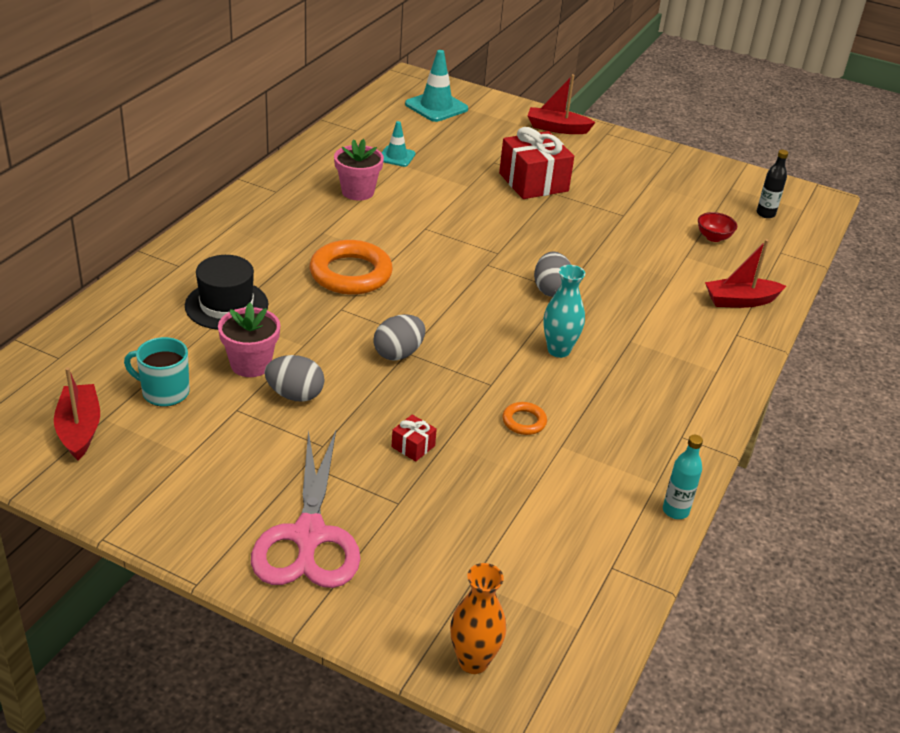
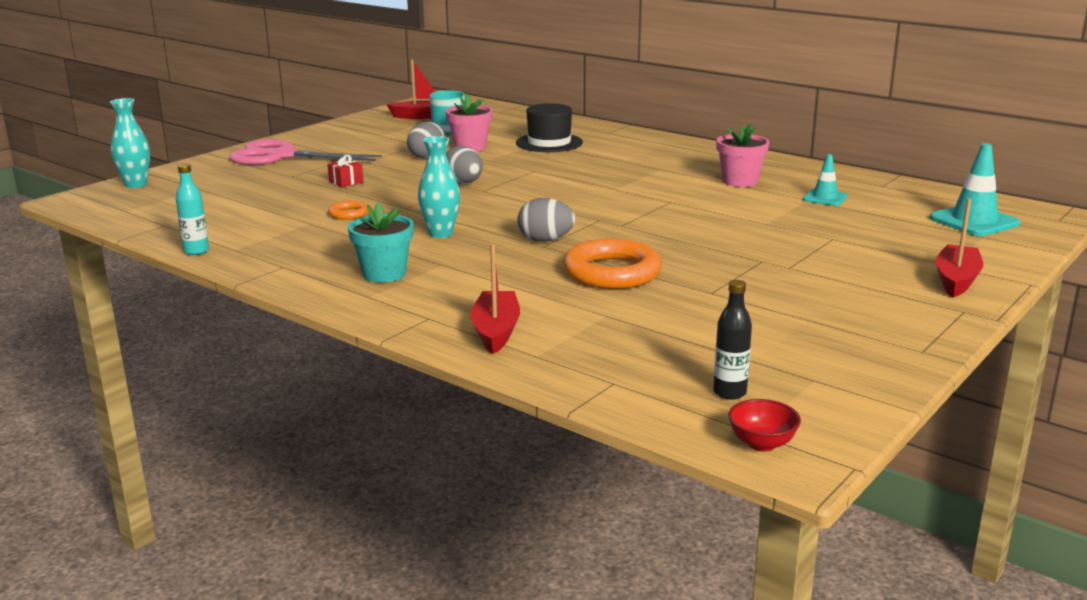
camera: 105 degrees right, 15 degrees down
(351, 274) = (588, 174): orange ring -> orange ring (612, 272)
(473, 661) = (136, 185): orange vase -> turquoise vase
(533, 182) = (785, 253): red gift -> none
(668, 370) = (384, 274): none -> turquoise flower pot
(713, 237) = (654, 340): red bowl -> red bowl (762, 444)

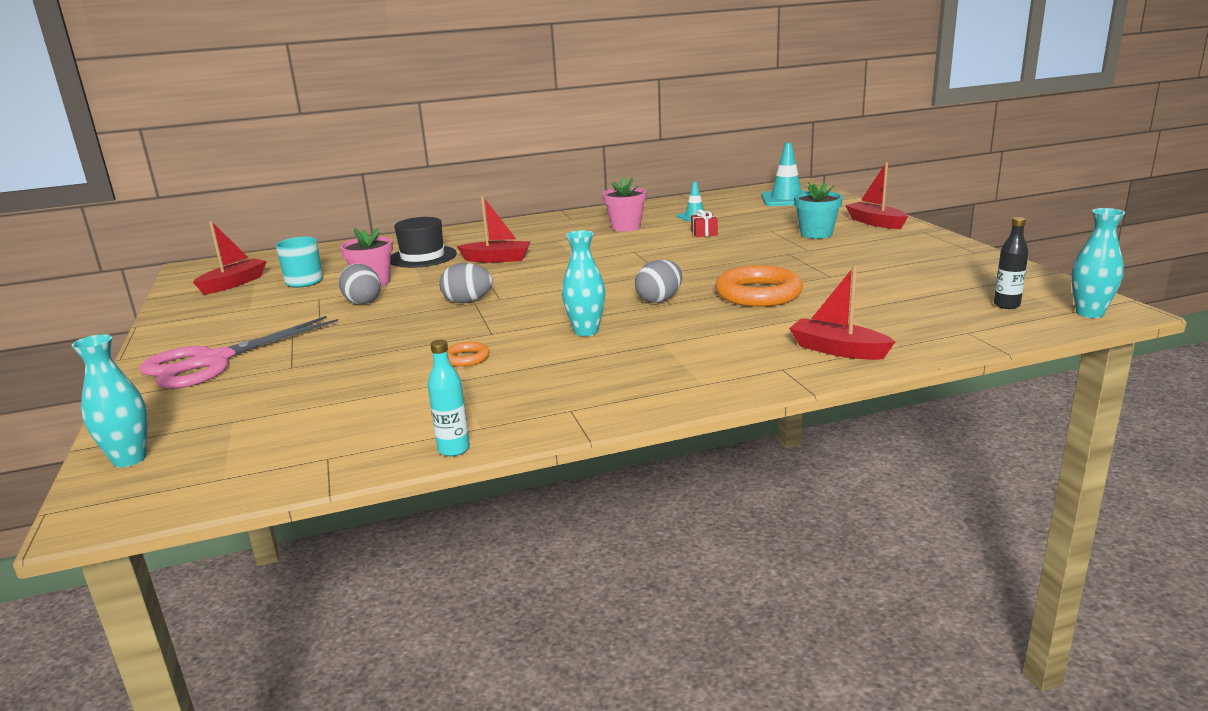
camera: 55 degrees left, 0 degrees up
(346, 182) = (366, 345): red gift -> red gift (704, 233)
(384, 274) = (656, 369): turquoise flower pot -> turquoise flower pot (816, 234)
(576, 164) = (497, 259): none -> red boat
(762, 444) = (1089, 313): red bowl -> turquoise vase

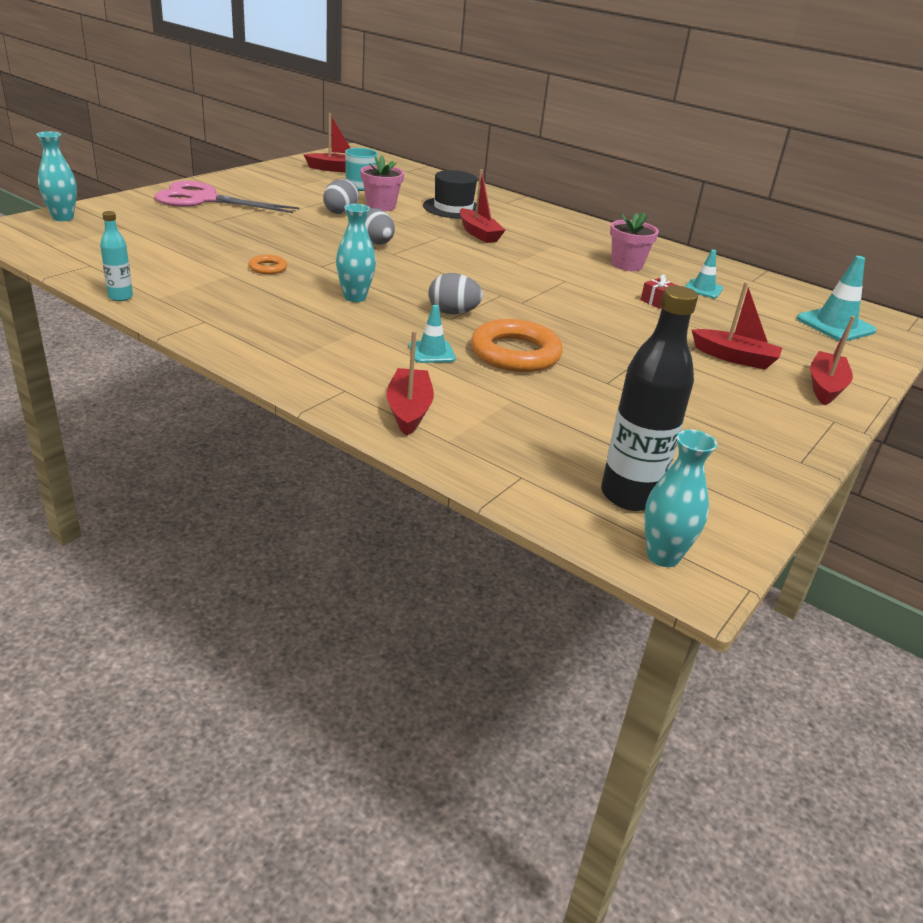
camera: 50 degrees right, 10 degrees up
(732, 322) = (431, 352): none -> turquoise traffic cone
(816, 234) = (734, 358): turquoise flower pot -> red boat
(1006, 305) = (630, 496): black bottle -> black bottle, size x1.94

